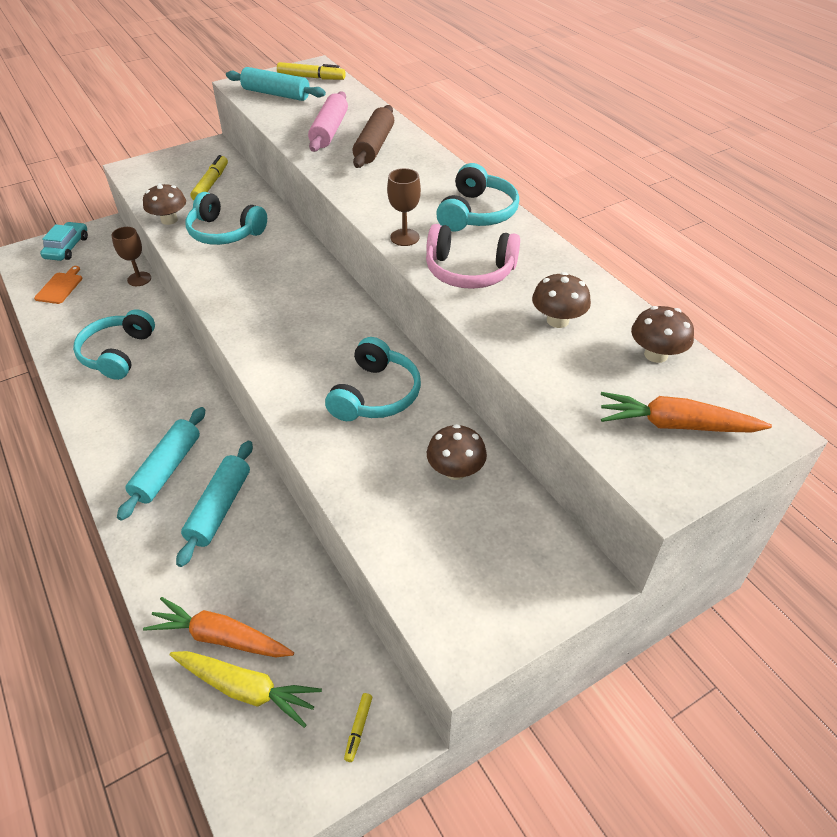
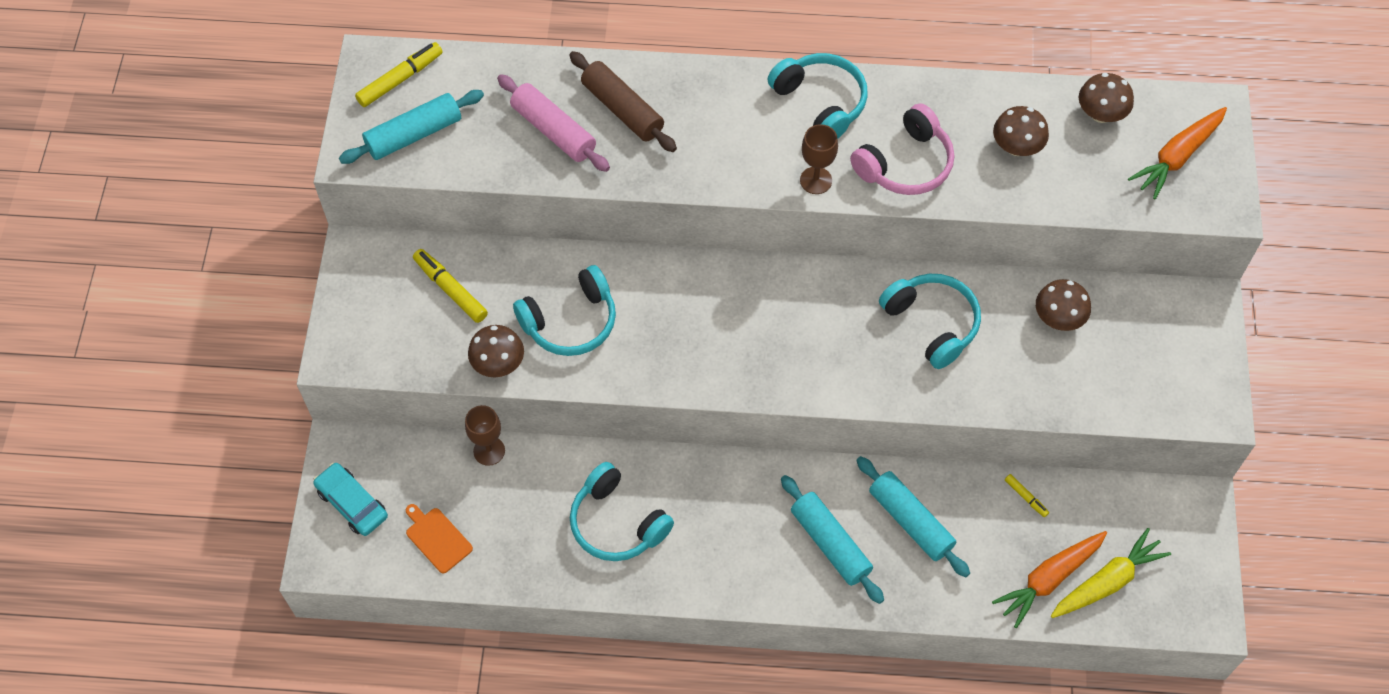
camera: 55 degrees left, 15 degrees up
(358, 728) = (1184, 523): yellow marker -> yellow marker (1025, 497)

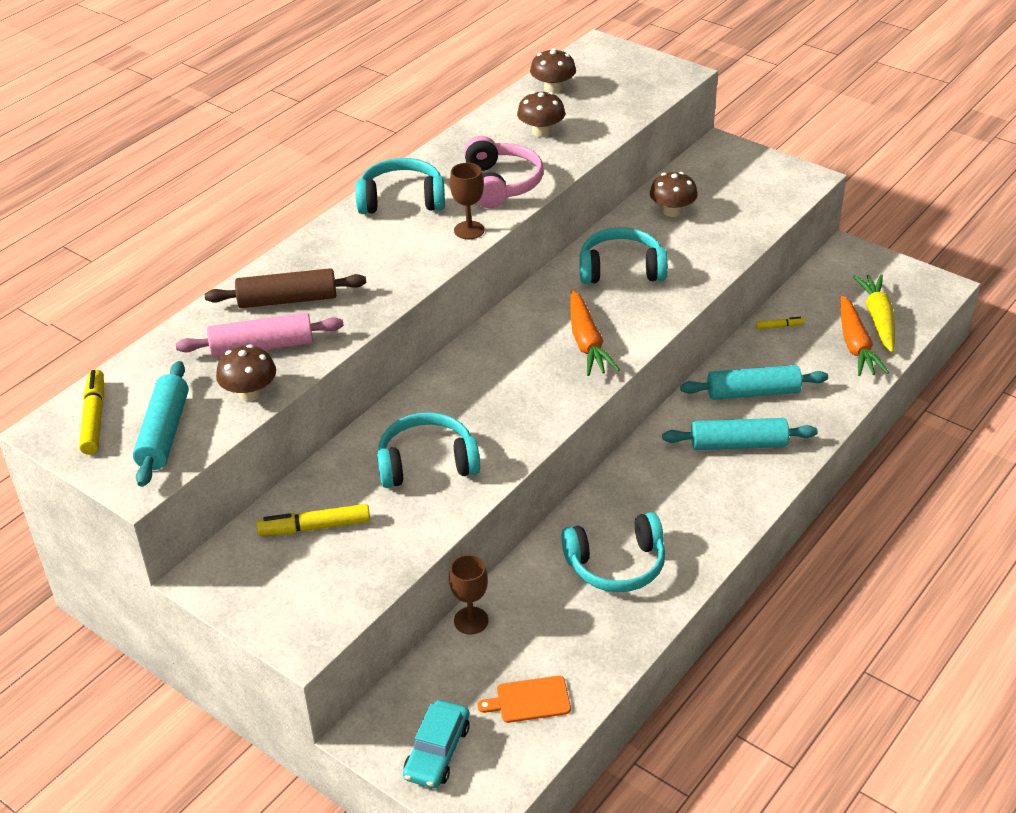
camera: 55 degrees left, 20 degrees down
(352, 503) = (437, 751): turquoise car -> turquoise car turned 60 degrees counterclockwise
(498, 363) = (423, 527): brown mushroom -> brown mushroom (250, 393)
(571, 322) = (427, 463): turquoise headphones -> turquoise headphones turned 105 degrees counterclockwise
(1177, 157) = (621, 75): orange carrot -> orange carrot (587, 342)

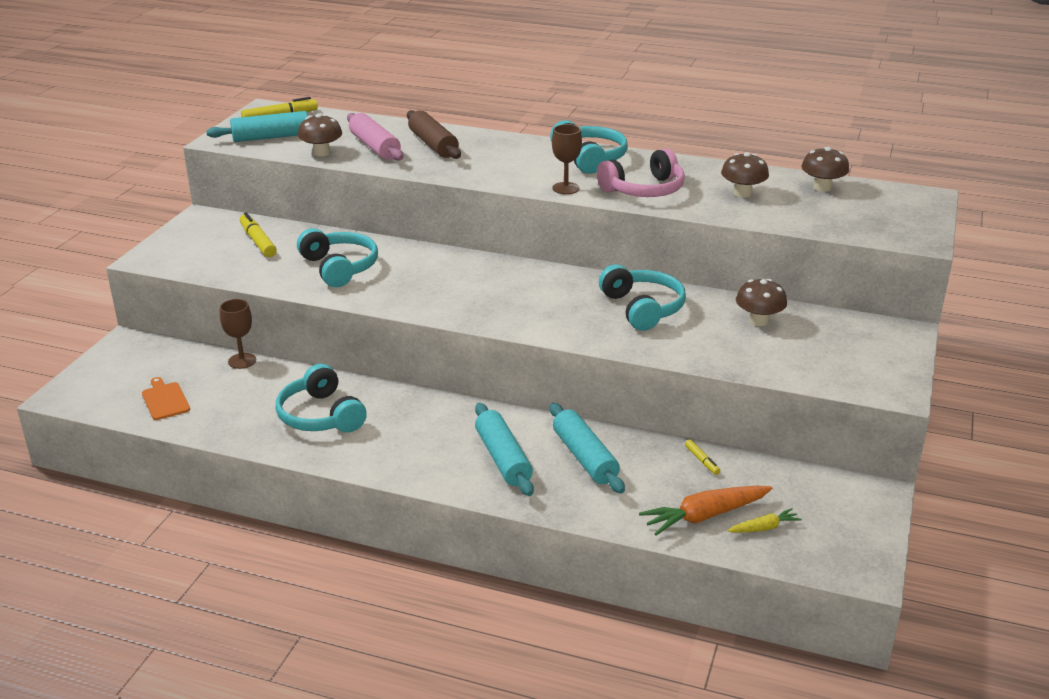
camera: 70 degrees right, 10 degrees down
(437, 751) = (112, 371): turquoise car -> none
(587, 342) = (523, 308): orange carrot -> none
(878, 319) = (764, 528): yellow carrot -> yellow carrot, size x0.53

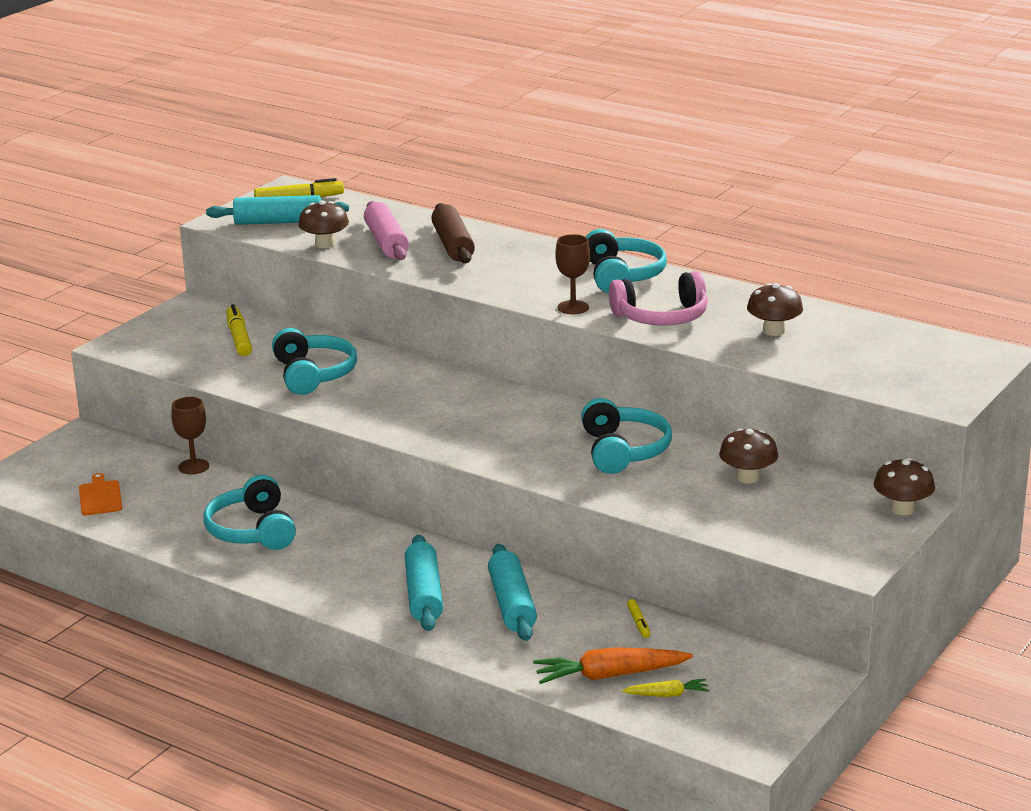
camera: 15 degrees right, 5 degrees down
(822, 187) = (874, 332): brown mushroom -> brown mushroom (902, 509)

